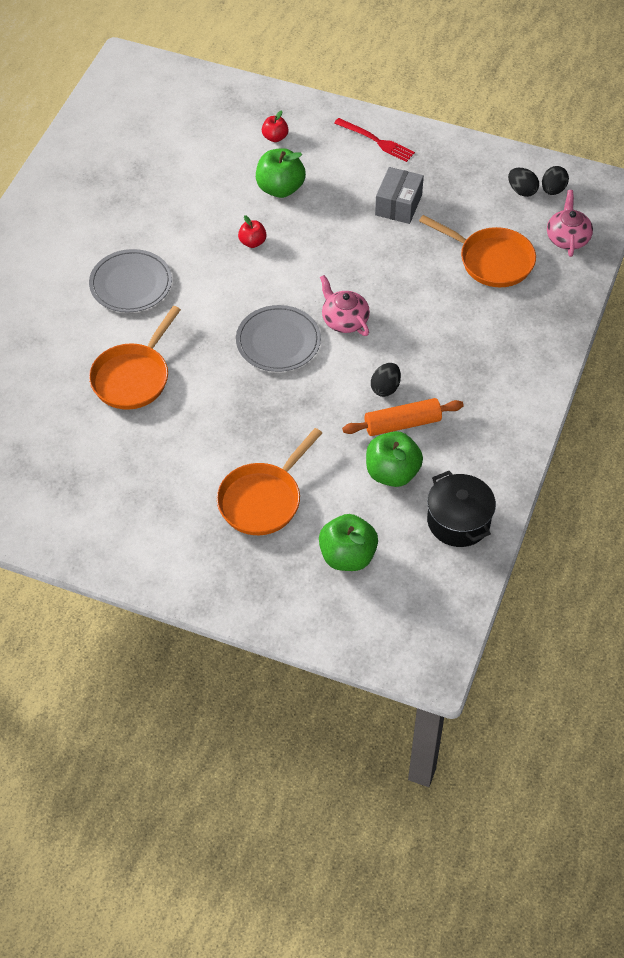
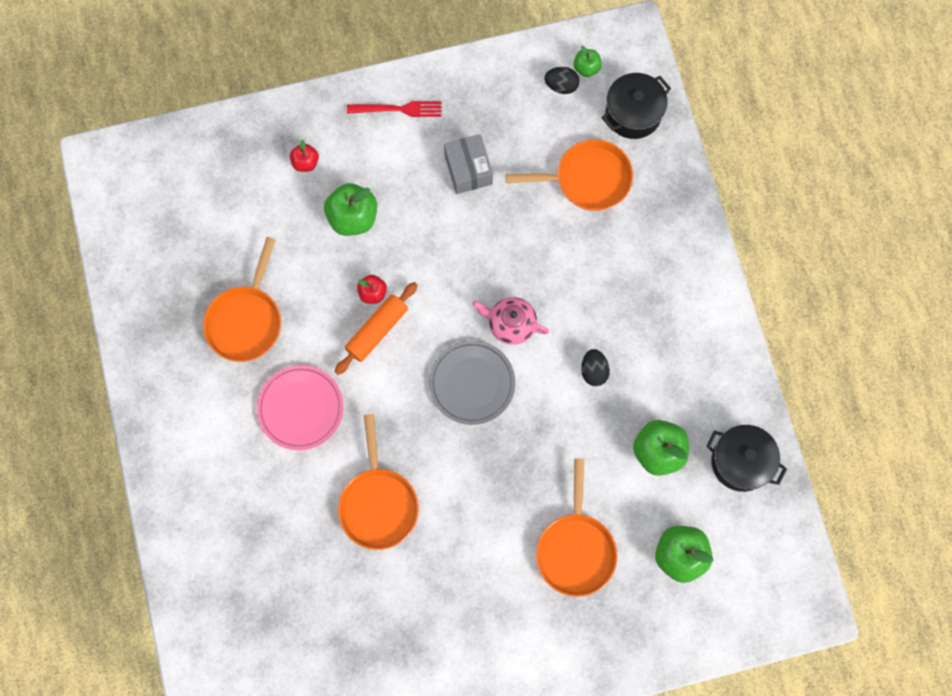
camera: 35 degrees left, 20 degrees up
(131, 284) = (300, 408): grey plate -> pink plate
(141, 208) = (246, 321): none -> orange pan
(402, 424) = (632, 398): orange rolling pin -> orange rolling pin (377, 331)
(553, 190) = (586, 68): black egg -> green apple
(567, 238) = (633, 114): pink teapot -> black pot

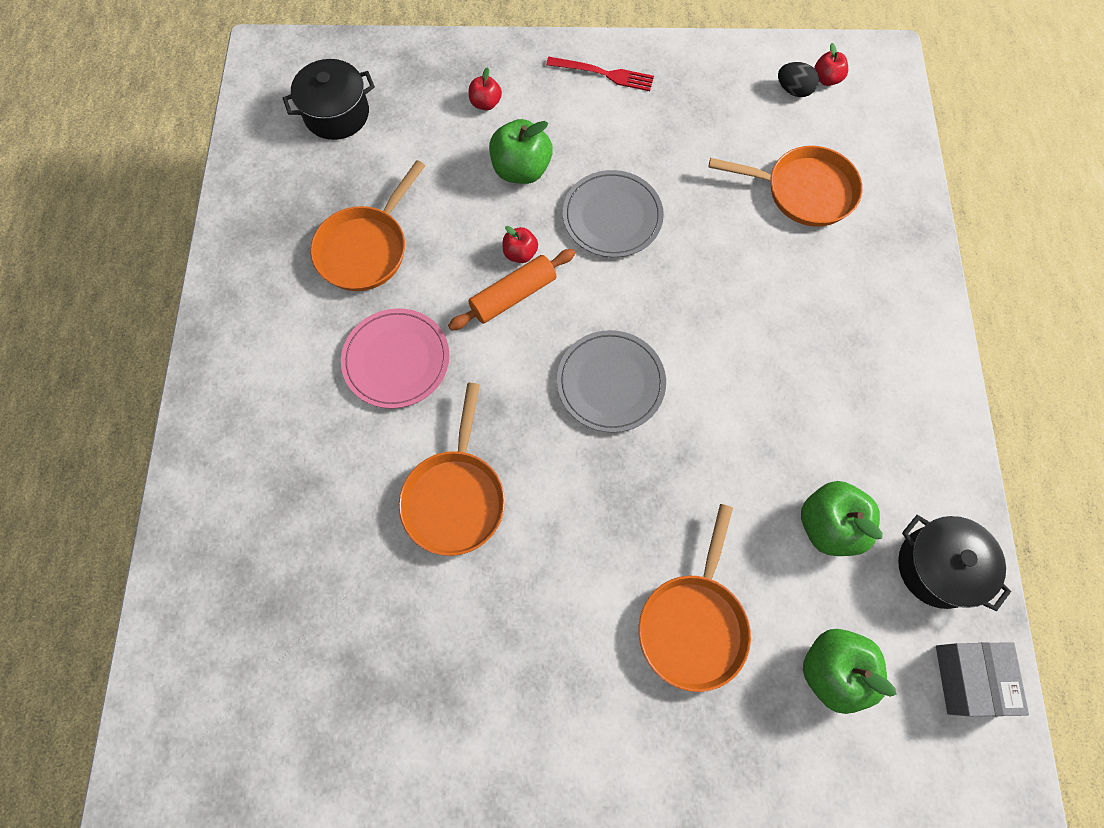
camera: 15 degrees right, 5 degrees down
(438, 241) = (612, 216): none -> grey plate
(468, 169) = (666, 150): grey box -> grey box (969, 679)
(510, 324) = (675, 326): pink teapot -> none
(586, 68) = (826, 79): green apple -> red apple
(593, 371) = (765, 406): black egg -> none
(633, 114) = (871, 135): black pot -> black pot (336, 114)

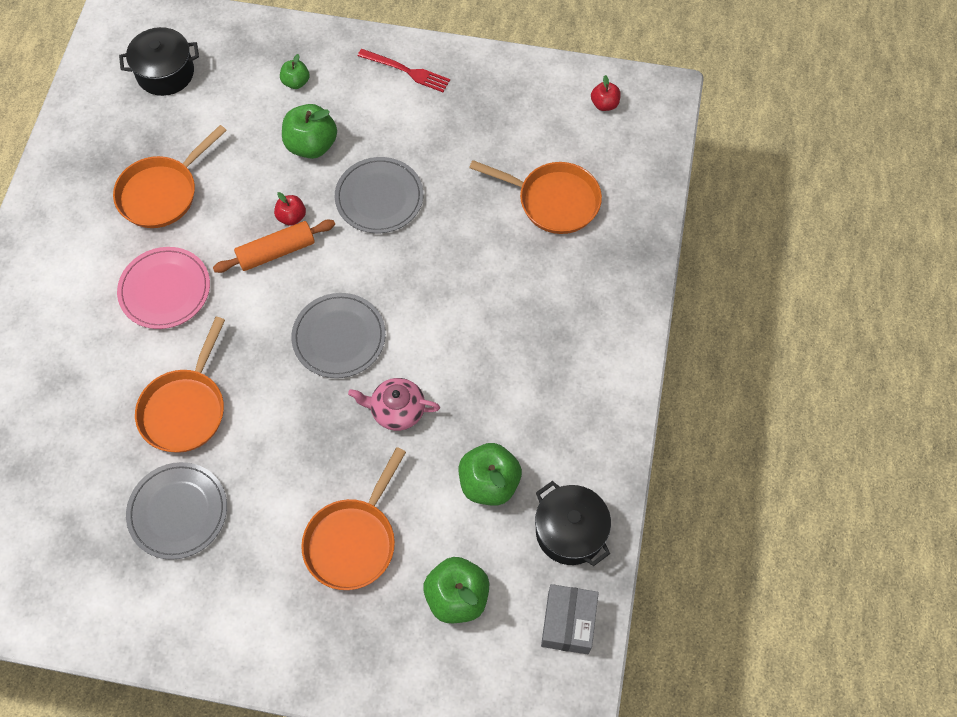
camera: 10 degrees right, 5 degrees down
(477, 625) = (178, 512): none -> grey plate
(485, 103) = (296, 82): red apple -> green apple
(699, 457) = (396, 410): none -> pink teapot
(793, 90) = (572, 110): black egg -> none

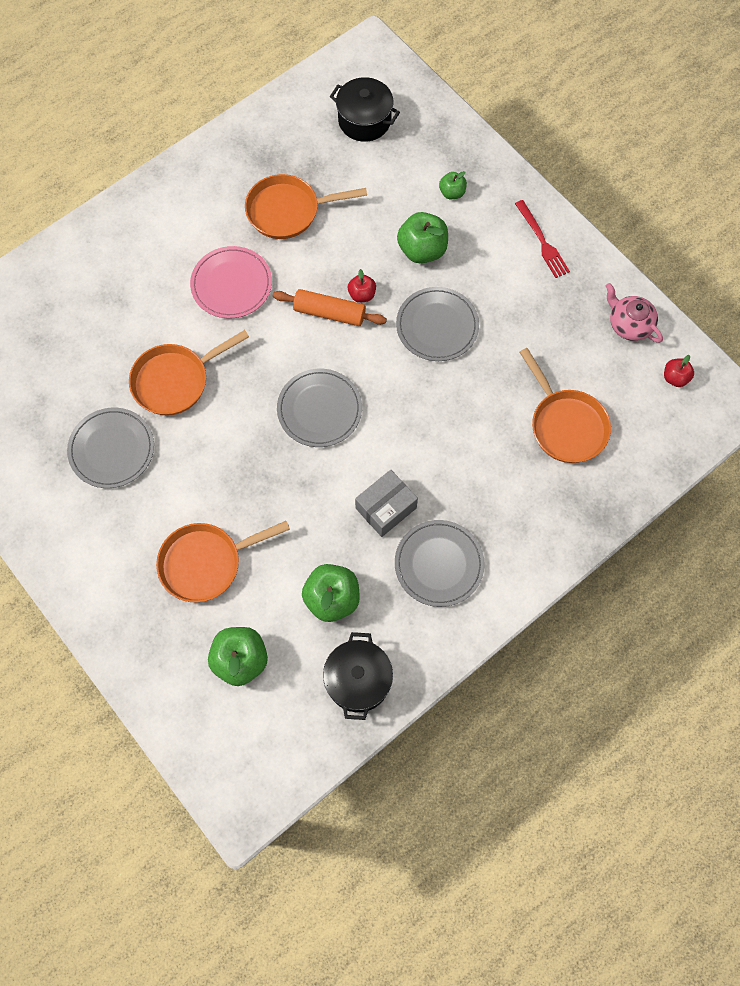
camera: 40 degrees right, 5 degrees up
(396, 410) = (314, 494): pink teapot -> pink teapot (629, 324)
(551, 386) = (439, 564): none -> grey plate
(568, 623) = (299, 743): grey box -> grey box (386, 508)

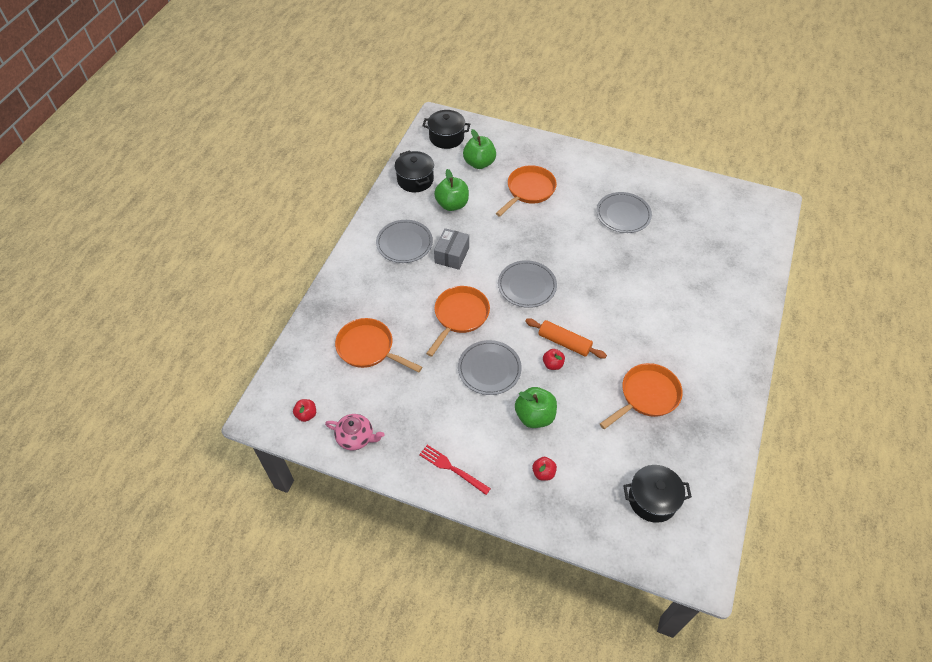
camera: 150 degrees right, 15 degrees down
(175, 380) = (622, 261): orange pan -> orange pan (460, 316)
(231, 284) = (639, 329): pink plate -> none
(255, 750) = (446, 137): none -> black pot
(329, 313) = (564, 342): orange rolling pin -> orange rolling pin turned 45 degrees clockwise
(452, 193) = (543, 473): green apple -> red apple

